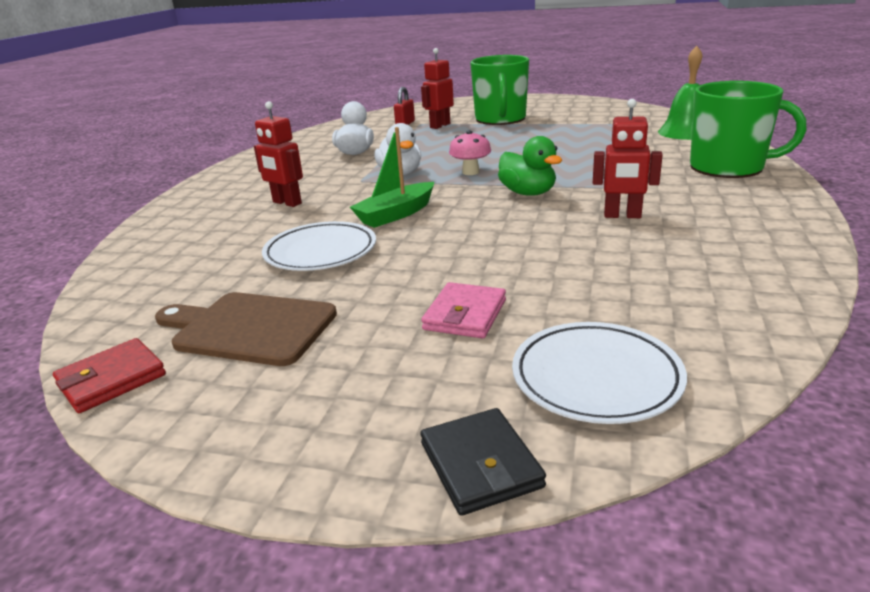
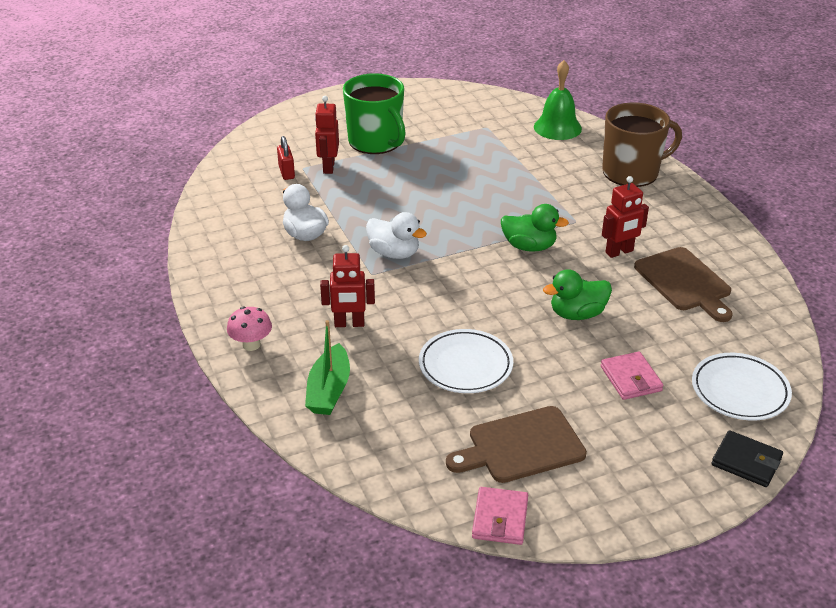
camera: 40 degrees left, 10 degrees up
(111, 379) = (500, 519): red wallet -> pink wallet
(396, 214) = (463, 305): green boat -> green boat (329, 390)
(470, 172) = (452, 233): pink mushroom -> pink mushroom (251, 344)
(495, 247) = (577, 314): none -> green duck
(670, 255) = (684, 282): none -> brown cutting board
(728, 167) = (631, 172): green mug -> brown mug

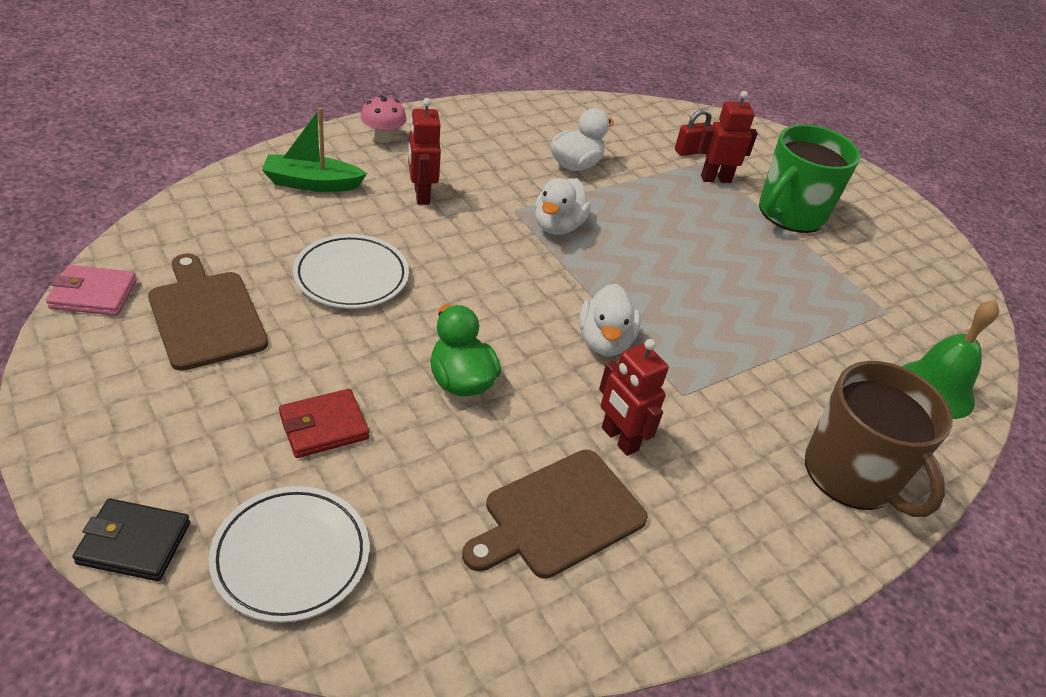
camera: 75 degrees right, 5 degrees up
(529, 246) = (604, 341): green duck -> white duck
(631, 378) = (324, 427): pink wallet -> red wallet
(746, 461) = (134, 543): black wallet -> black wallet turned 75 degrees clockwise

